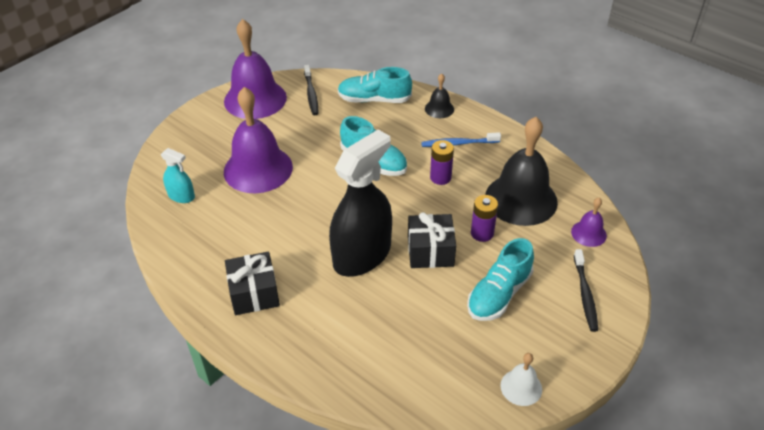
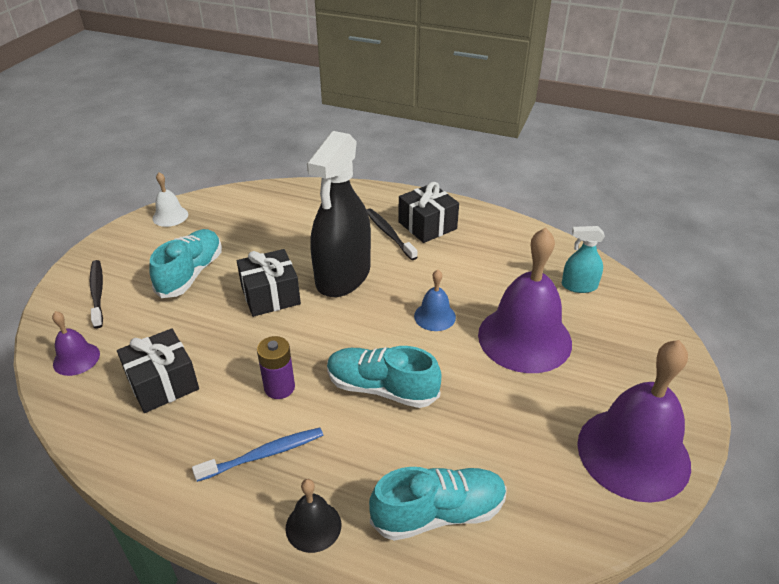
camera: 160 degrees right, 5 degrees down
(309, 200) = (434, 316): none -> blue bell
(311, 94) = (554, 494): black toothbrush -> black toothbrush (389, 234)
(482, 233) = (213, 327): purple battery -> none
(521, 199) = (163, 383): black bell -> black gift

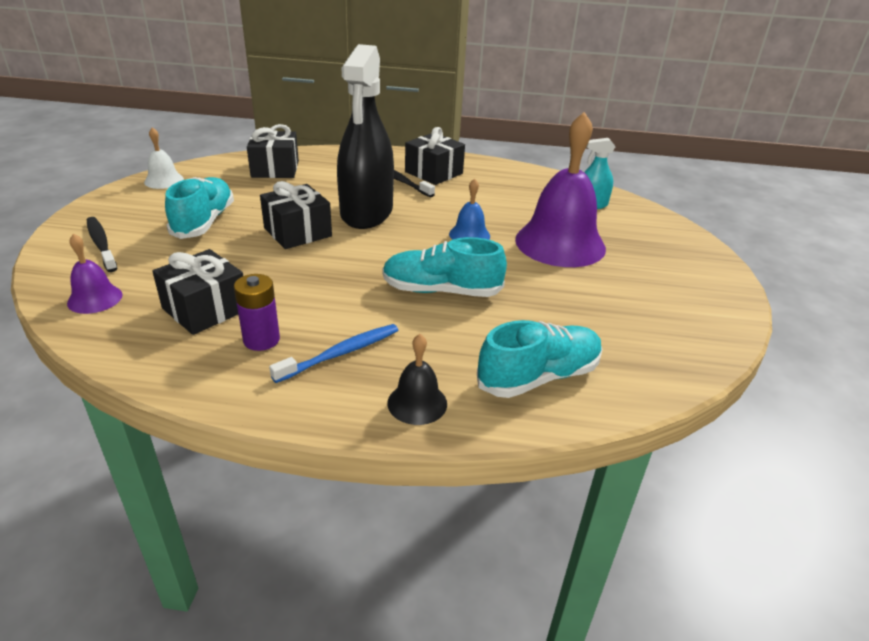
camera: 15 degrees left, 5 degrees down
(274, 208) = (275, 169): none -> black gift
(279, 387) = (336, 300): purple battery -> purple battery (261, 340)
(633, 453) = (693, 313): purple bell -> none

